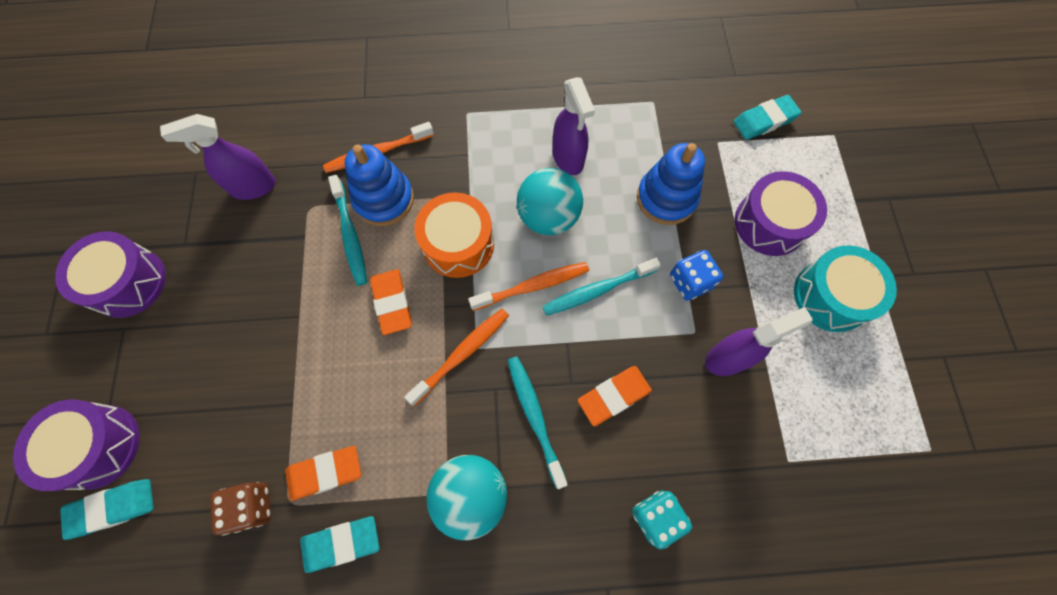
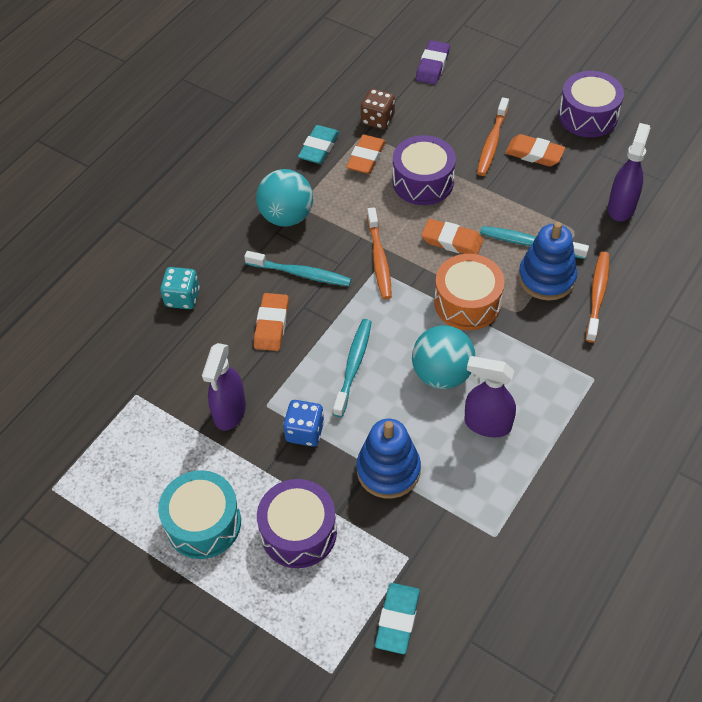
camera: 130 degrees right, 15 degrees down
(97, 446) = (477, 70): purple drum -> purple drum (423, 182)
(113, 508) = (432, 66): turquoise eraser -> purple eraser
(218, 300) = (534, 154): none -> orange eraser
(532, 286) = (393, 328): orange toothbrush -> orange toothbrush (492, 142)

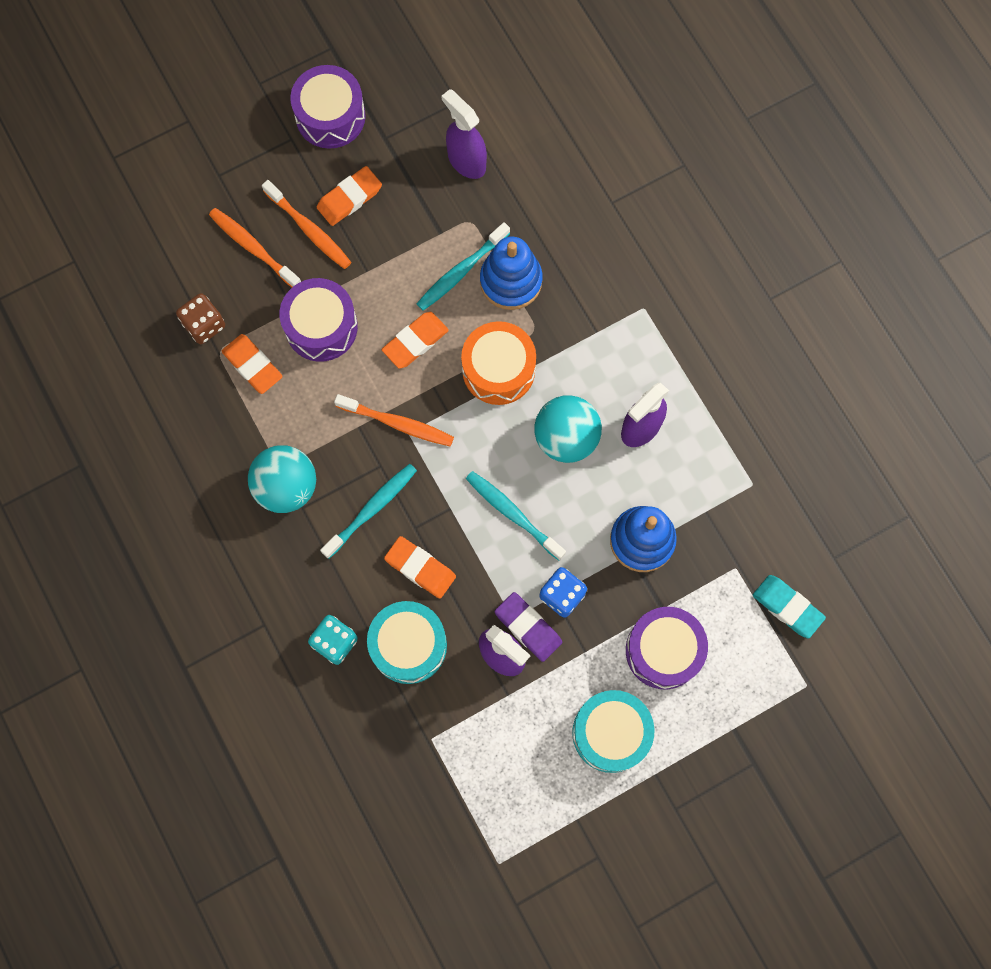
camera: 65 degrees left, 20 degrees up
(204, 345) = (408, 645): none -> turquoise drum
(319, 148) = (208, 407): turquoise eraser -> none
(432, 66) = (159, 225): purple eraser -> purple eraser (528, 627)
(597, 295) = (556, 248): orange toothbrush -> orange toothbrush (253, 248)

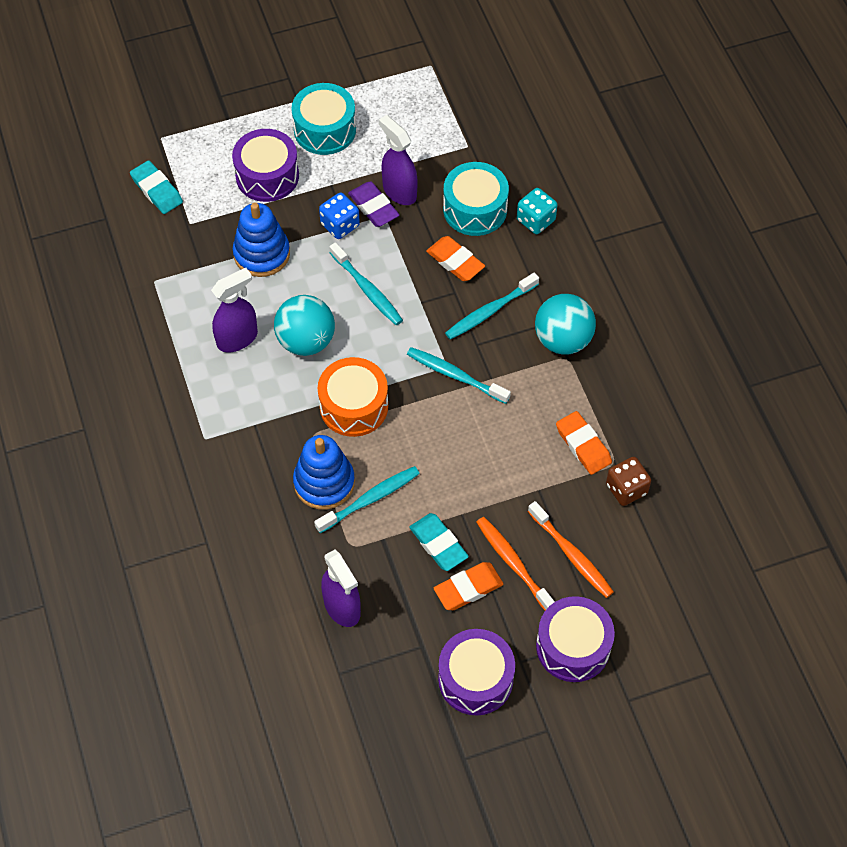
camera: 170 degrees left, 15 degrees down
(321, 327) = (514, 469): purple drum -> purple drum (573, 646)
(385, 237) = (438, 544): none -> turquoise eraser
(397, 423) = (455, 375): orange toothbrush -> turquoise toothbrush
(415, 342) = (426, 442): orange eraser -> none

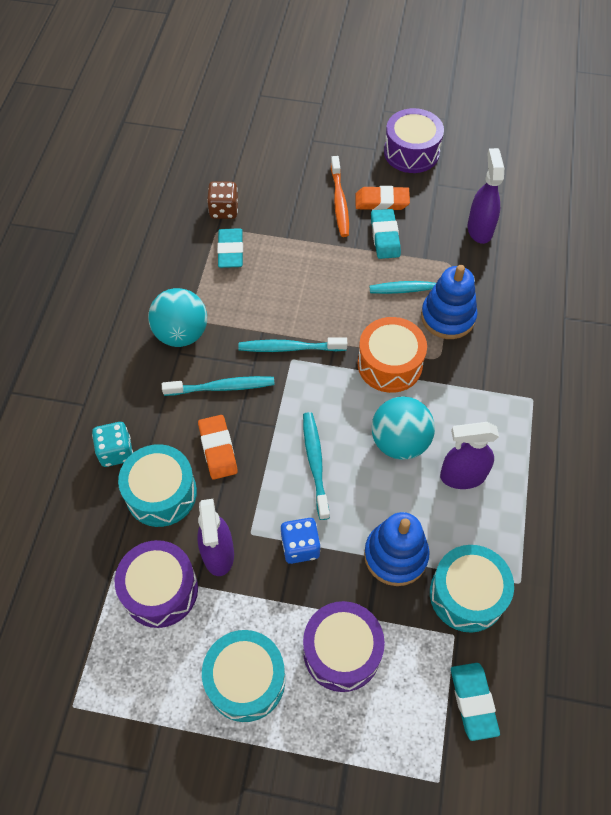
camera: 150 degrees left, 0 degrees up
(192, 253) = (467, 594): none -> turquoise drum
(373, 207) = (255, 549): purple eraser -> none
(455, 375) = (289, 348): turquoise toothbrush -> turquoise toothbrush turned 120 degrees clockwise
(571, 554) = (295, 189): orange toothbrush -> none
(573, 646) = (335, 142): purple drum -> purple drum (160, 590)
(583, 445) = (230, 251): orange eraser -> turquoise eraser

